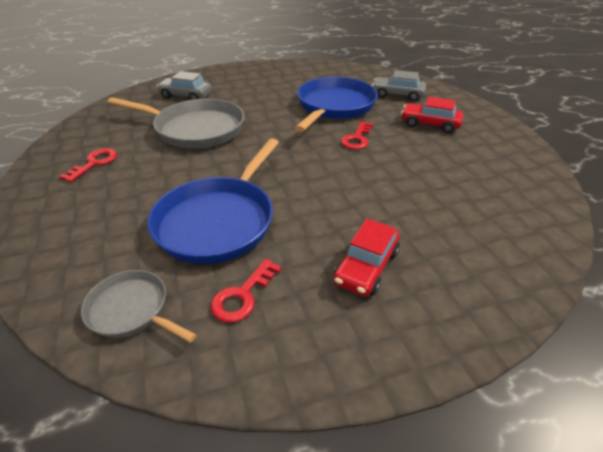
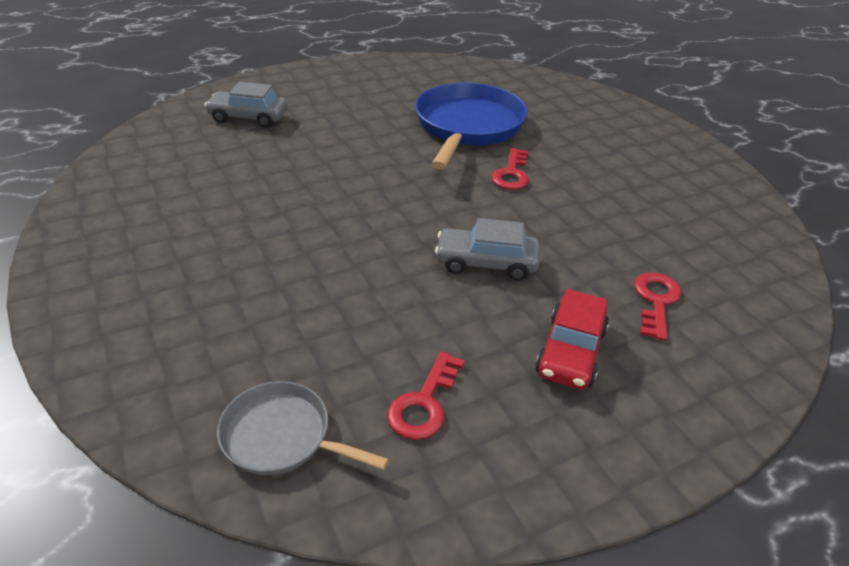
camera: 10 degrees left, 0 degrees up
(94, 163) = (148, 230): red key -> red key (656, 301)
(196, 129) = (281, 169): grey pan -> none
(218, 221) = (359, 304): blue pan -> none
(397, 95) = (549, 106): grey car -> grey car (486, 263)
(429, 124) = (602, 148): red car -> none

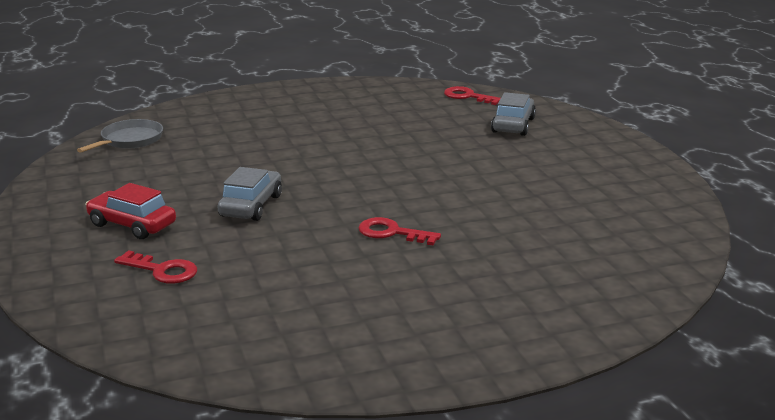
camera: 100 degrees right, 15 degrees down
(424, 403) = (124, 175): red key -> red key (468, 96)
(467, 126) = (501, 220): blue pan -> none

